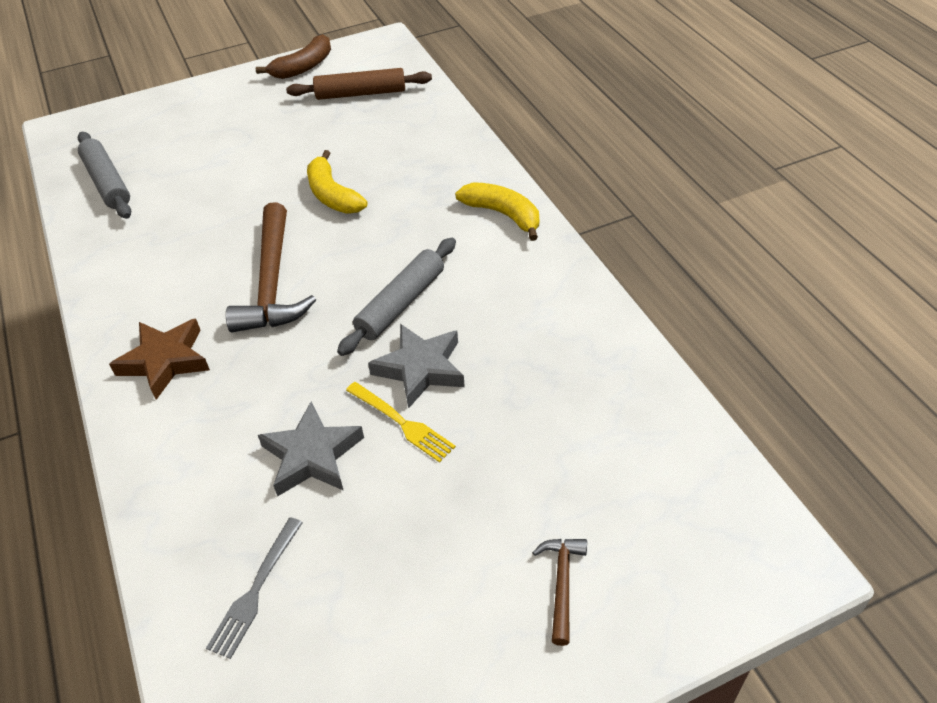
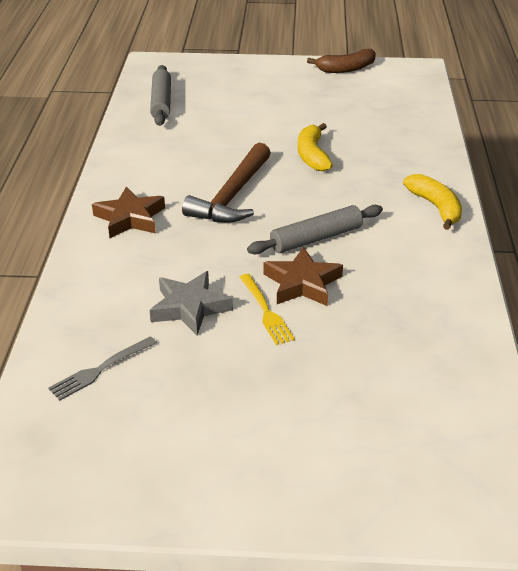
camera: 25 degrees right, 10 degrees down
(361, 93) = (378, 97): brown rolling pin -> none
(420, 369) = (302, 283): grey star -> brown star
(562, 584) = (314, 453): brown hammer -> none

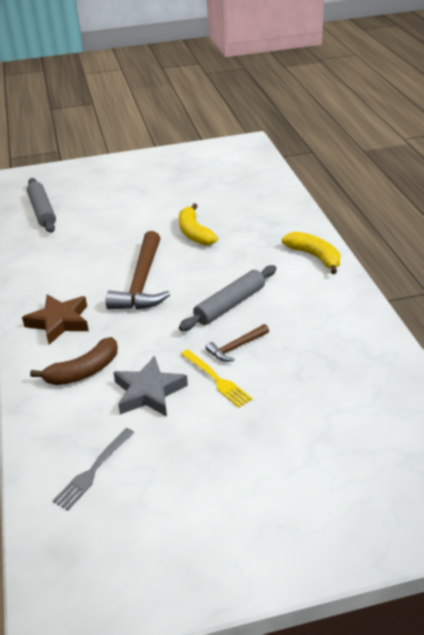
camera: 15 degrees left, 0 degrees up
(302, 283) = (236, 347): brown star -> brown hammer
(346, 69) = (189, 153): brown banana -> brown banana (83, 371)

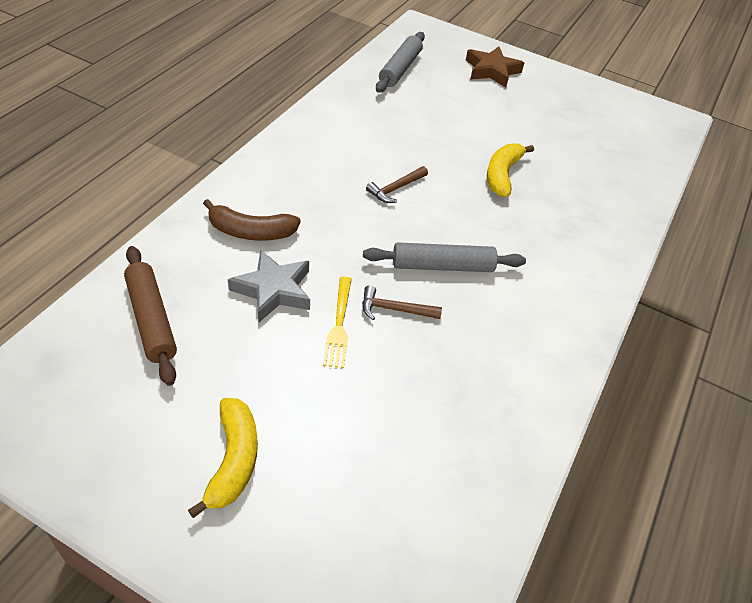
camera: 35 degrees right, 10 degrees up
(59, 322) = (288, 176): brown star -> brown star (492, 71)
(93, 470) = (151, 319): grey fork -> brown rolling pin
(142, 282) = (396, 189): brown hammer -> brown hammer, size x0.49
(314, 257) = (588, 280): yellow banana -> yellow banana (233, 460)

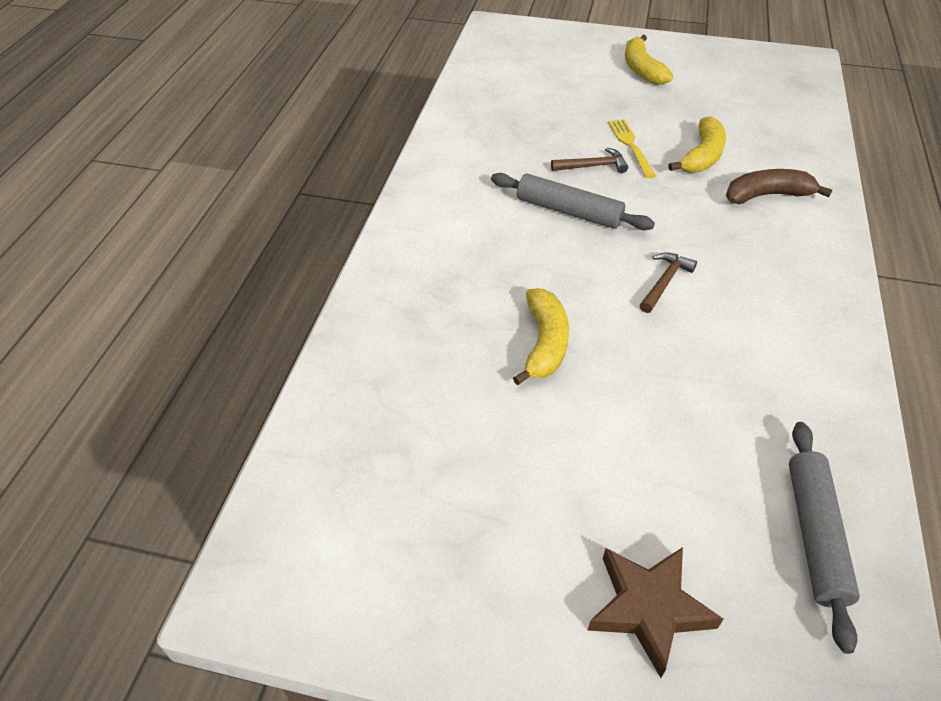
camera: 170 degrees right, 0 degrees up
(151, 319) = (769, 118): brown rolling pin -> none
(273, 290) = (702, 156): grey star -> yellow banana
(442, 266) = (568, 211): grey rolling pin -> grey rolling pin turned 45 degrees clockwise

